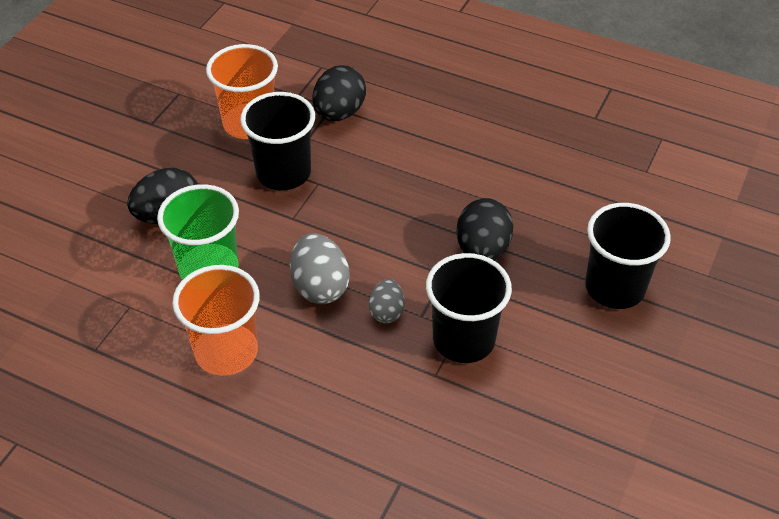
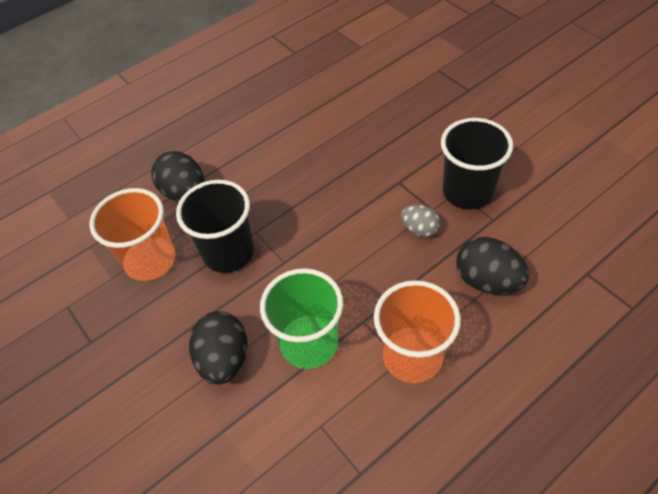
camera: 60 degrees left, 5 degrees up
(320, 287) = (372, 265): grey egg -> none
(482, 250) = (386, 153): black egg -> black egg (487, 281)
(614, 287) = (456, 97): black cup -> none

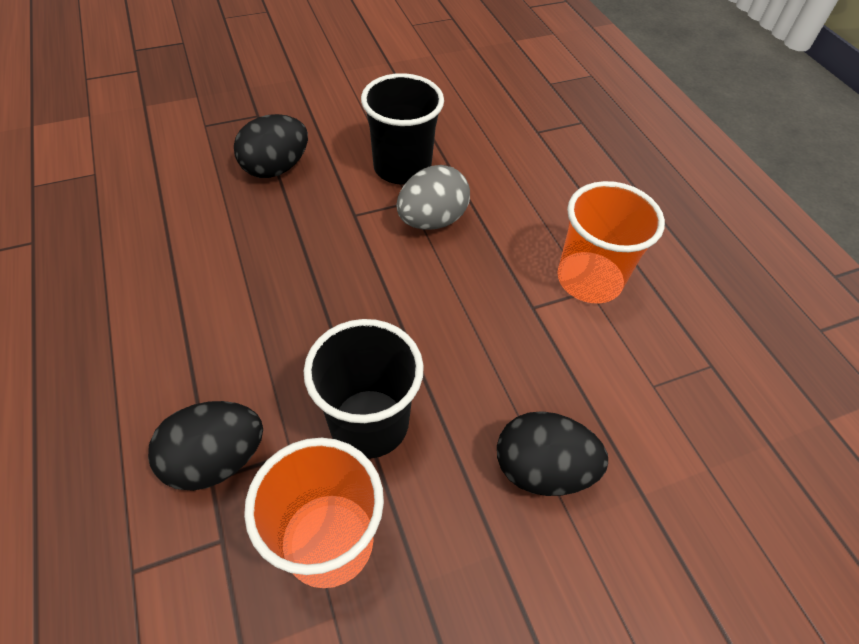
camera: 80 degrees left, 0 degrees up
(309, 343) = (546, 367): green cup -> none
(419, 229) = (432, 220): grey egg -> grey egg, size x1.66
(487, 281) = (520, 194): black egg -> black egg (276, 168)

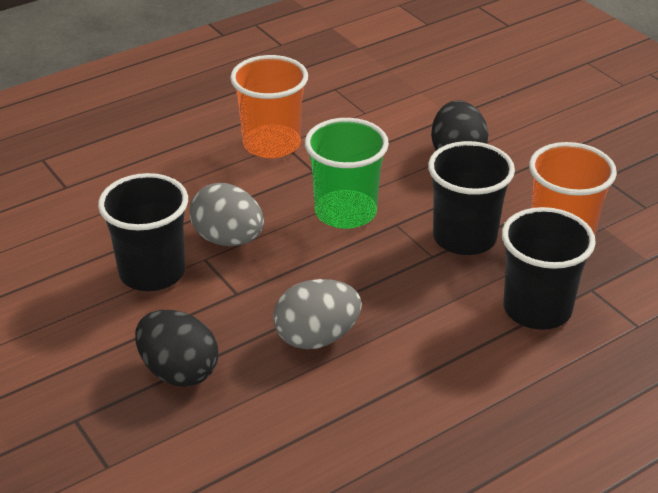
camera: 100 degrees left, 15 degrees down
(216, 459) = (537, 309): black egg -> black cup
(271, 256) = (317, 337): none -> grey egg
(449, 319) = (345, 212): none -> green cup

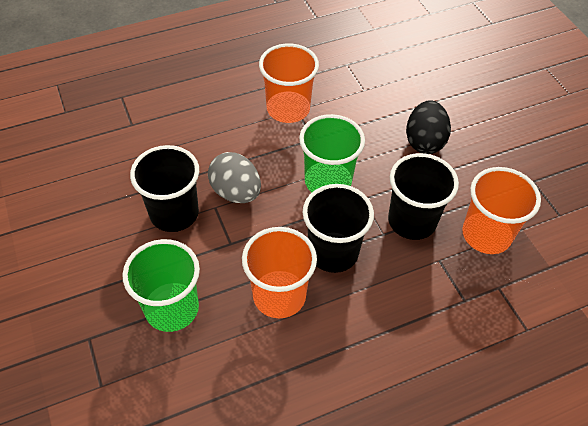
camera: 10 degrees right, 15 degrees up
(179, 371) = (172, 308): black egg -> green cup
(317, 337) = (279, 296): grey egg -> orange cup
(537, 309) = (452, 299): black cup -> black cup (333, 252)

